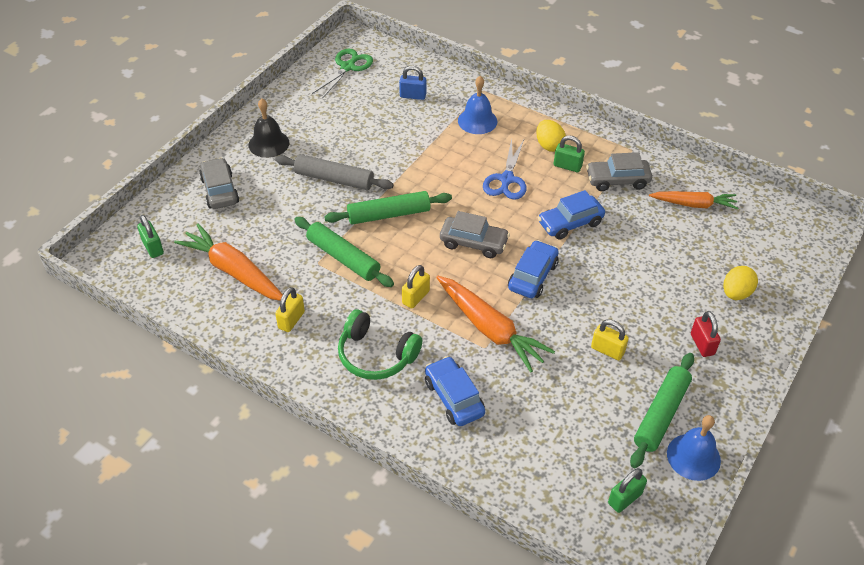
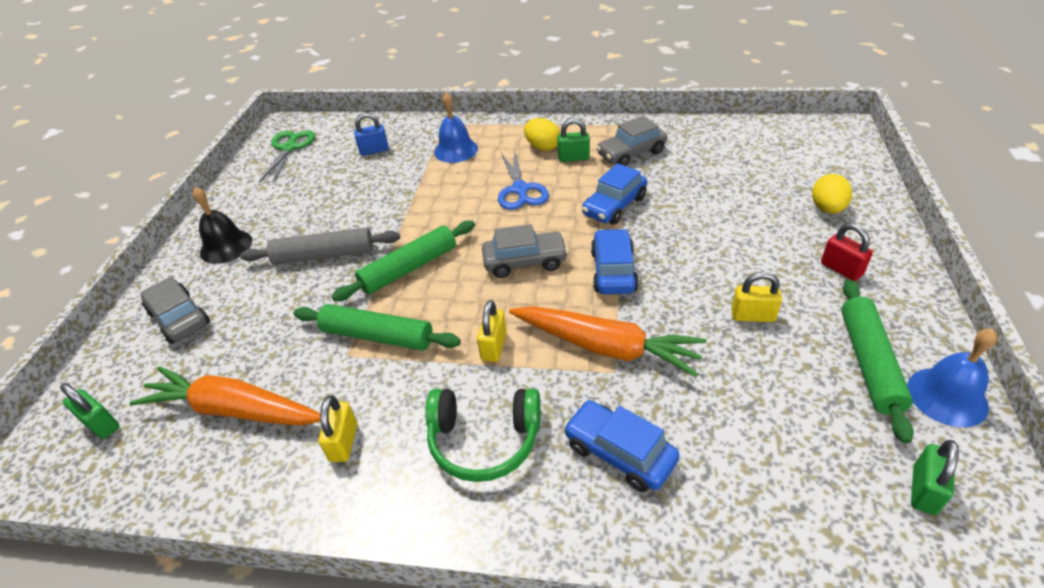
camera: 20 degrees left, 5 degrees down
(694, 204) = (719, 148): orange carrot -> none

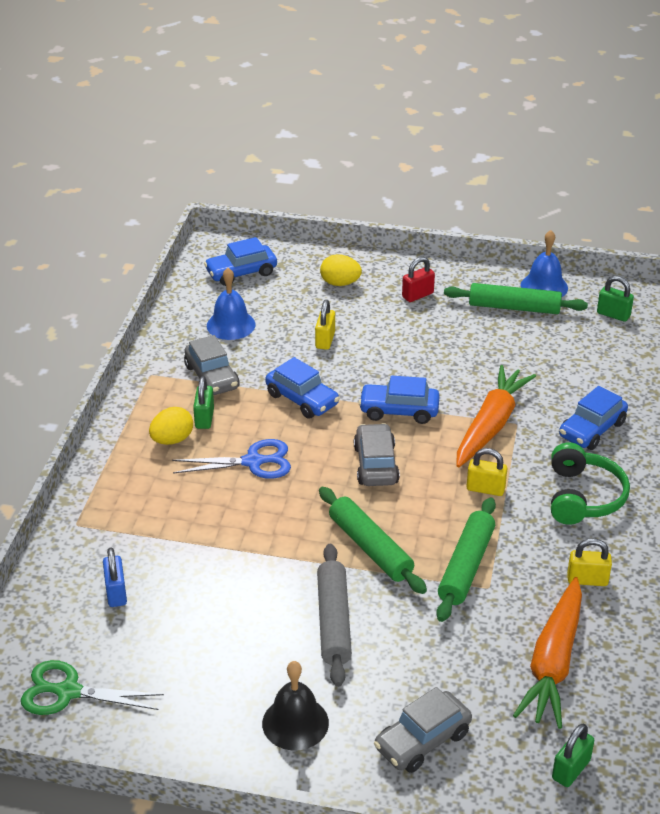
camera: 90 degrees left, 5 degrees down
(456, 150) = (148, 513): blue bell -> blue bell (231, 325)
(752, 316) = (463, 347): yellow padlock -> yellow padlock (325, 340)
(804, 146) = (241, 273): none -> blue car

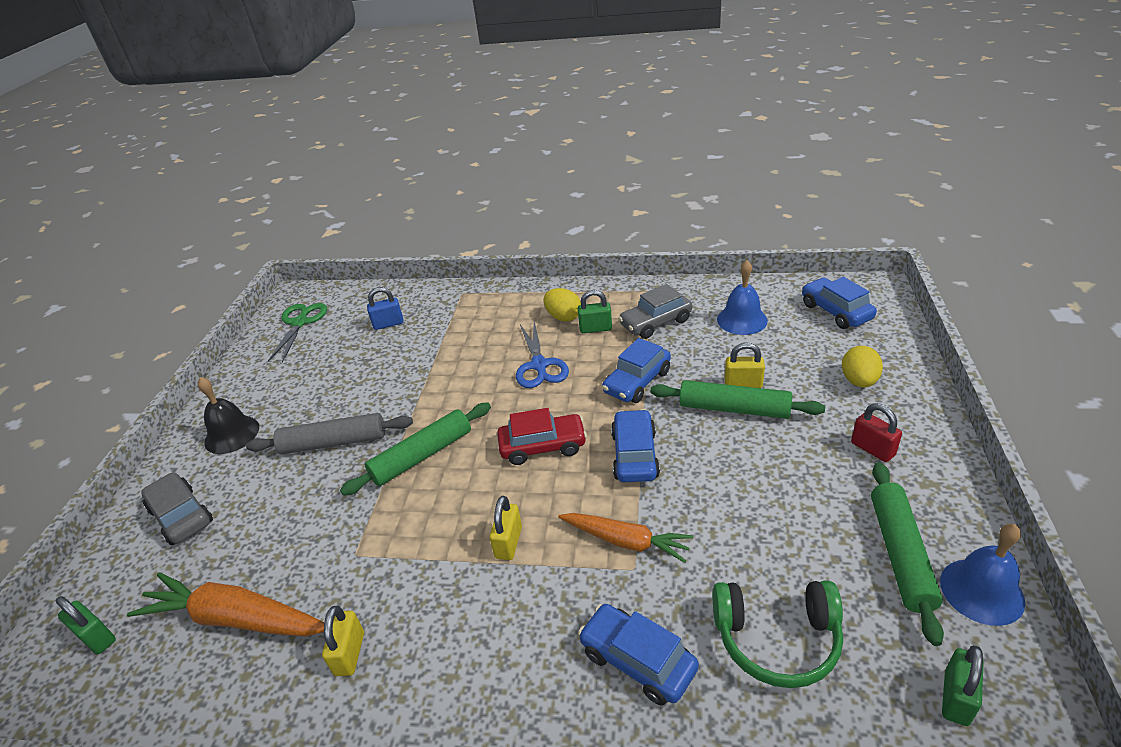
camera: 90 degrees right, 0 degrees up
(376, 464) = (543, 446): grey car -> red car
(466, 566) = (387, 532): green rolling pin -> green rolling pin (734, 408)
(491, 425) = (626, 541): orange carrot -> orange carrot, size x0.66
(583, 497) = (496, 649): green headphones -> green headphones (777, 639)

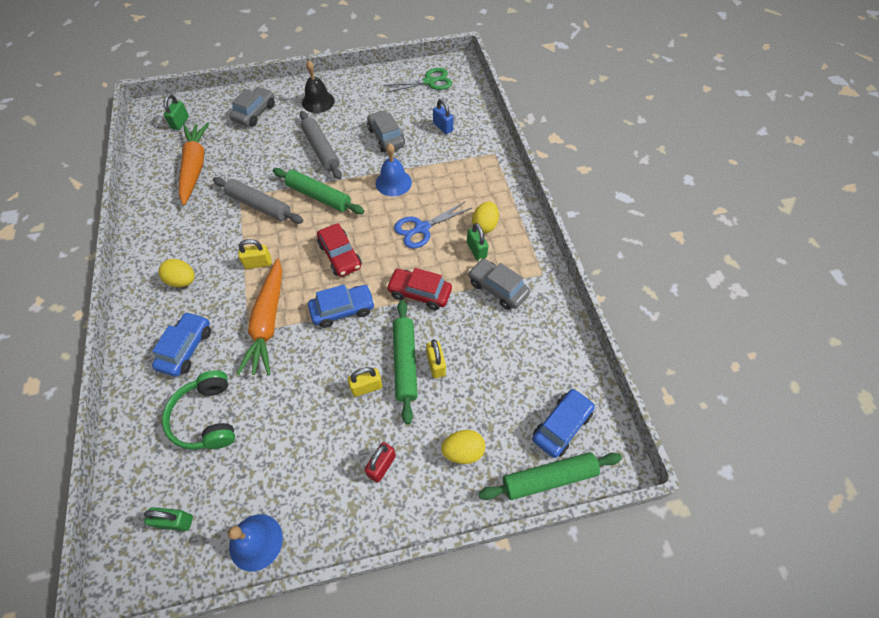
camera: 65 degrees right, 20 degrees up
(350, 653) = (180, 220): yellow padlock -> yellow padlock (366, 387)
(364, 374) = (386, 137): none -> grey car
(392, 530) = (259, 205): none -> grey rolling pin
(492, 658) = (182, 281): none -> yellow egg
(626, 541) = (268, 323): orange carrot -> orange carrot, size x1.52
(637, 382) = (419, 293): blue car -> red car
(742, 320) = (522, 351): blue bell -> blue bell (393, 182)
(900, 554) = (280, 488): green rolling pin -> green rolling pin (549, 478)

